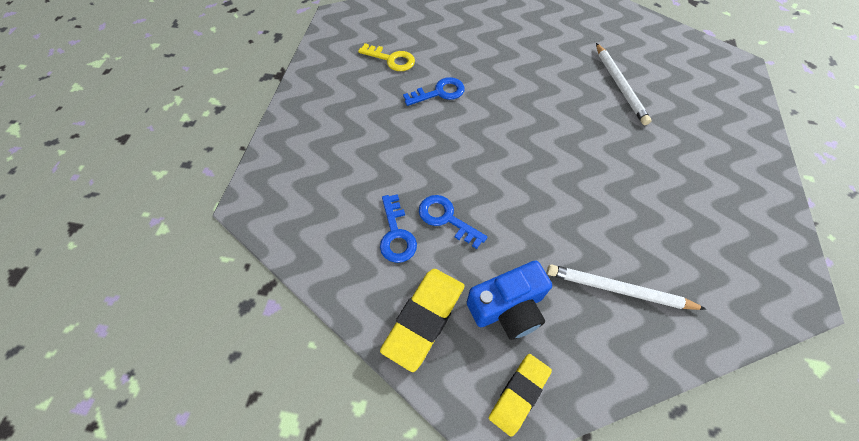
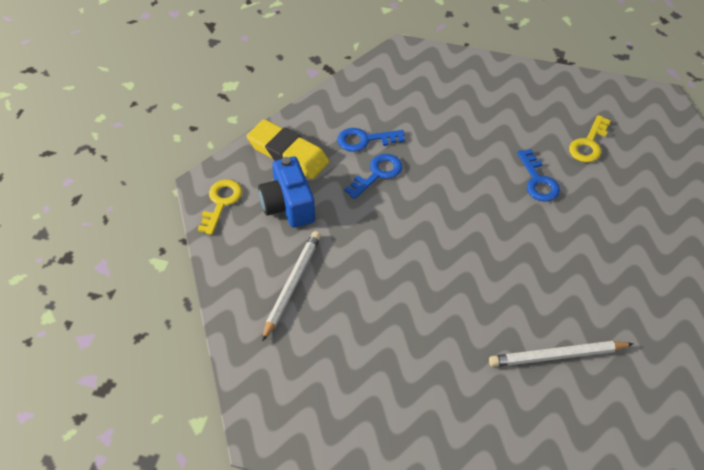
camera: 95 degrees right, 10 degrees down
(519, 394) = (221, 203): yellow eraser -> yellow key

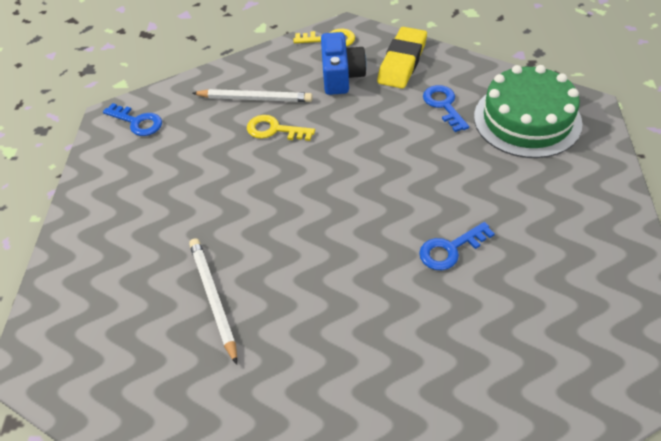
camera: 80 degrees right, 0 degrees up
(288, 205) = (341, 76): blue camera -> blue camera turned 120 degrees clockwise
(377, 174) = (403, 123): blue key -> blue key (137, 122)
(405, 92) = (527, 120): none -> green cake
(589, 144) = (535, 291): yellow key -> yellow key (274, 130)

